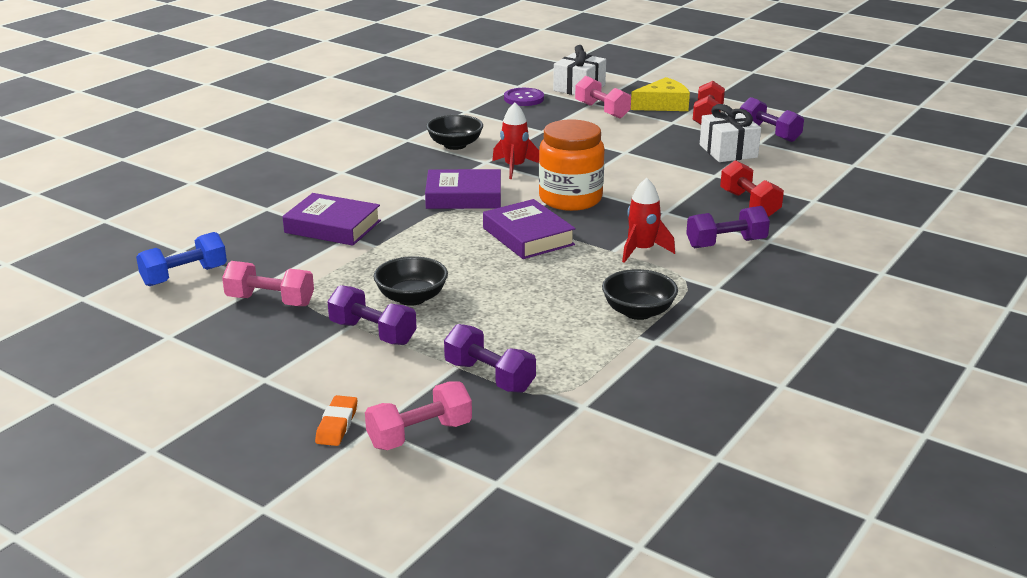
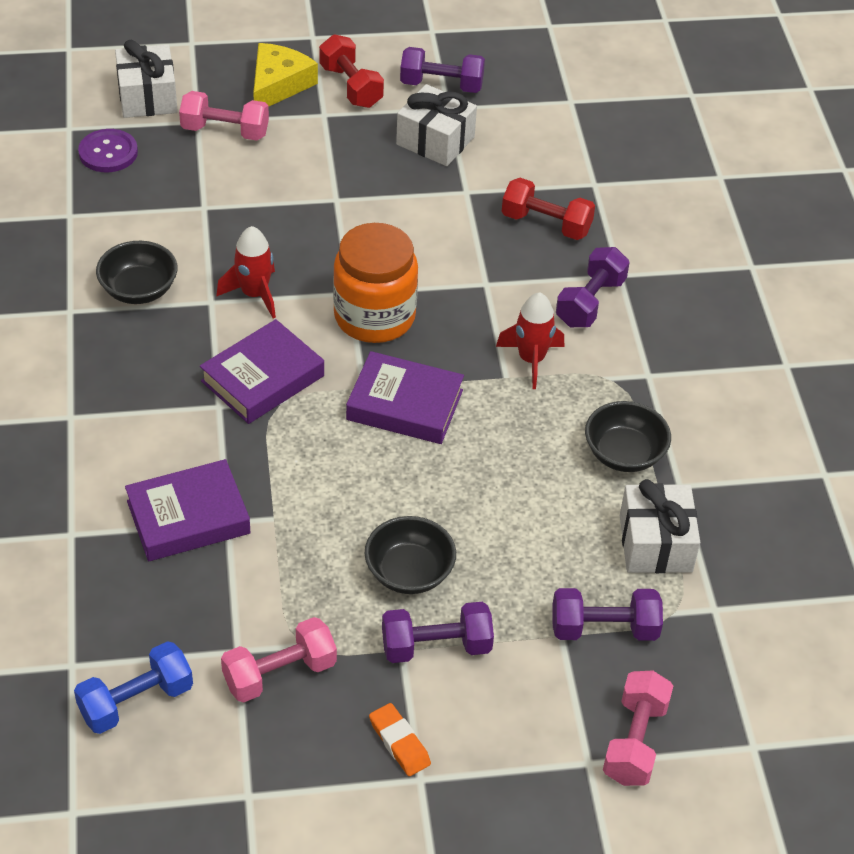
camera: 45 degrees left, 20 degrees up
(184, 276) = (136, 701): blue dumbbell -> blue dumbbell turned 45 degrees clockwise
(337, 425) = (556, 783): orange eraser -> orange eraser (399, 742)
(592, 358) = (655, 543): none -> white gift

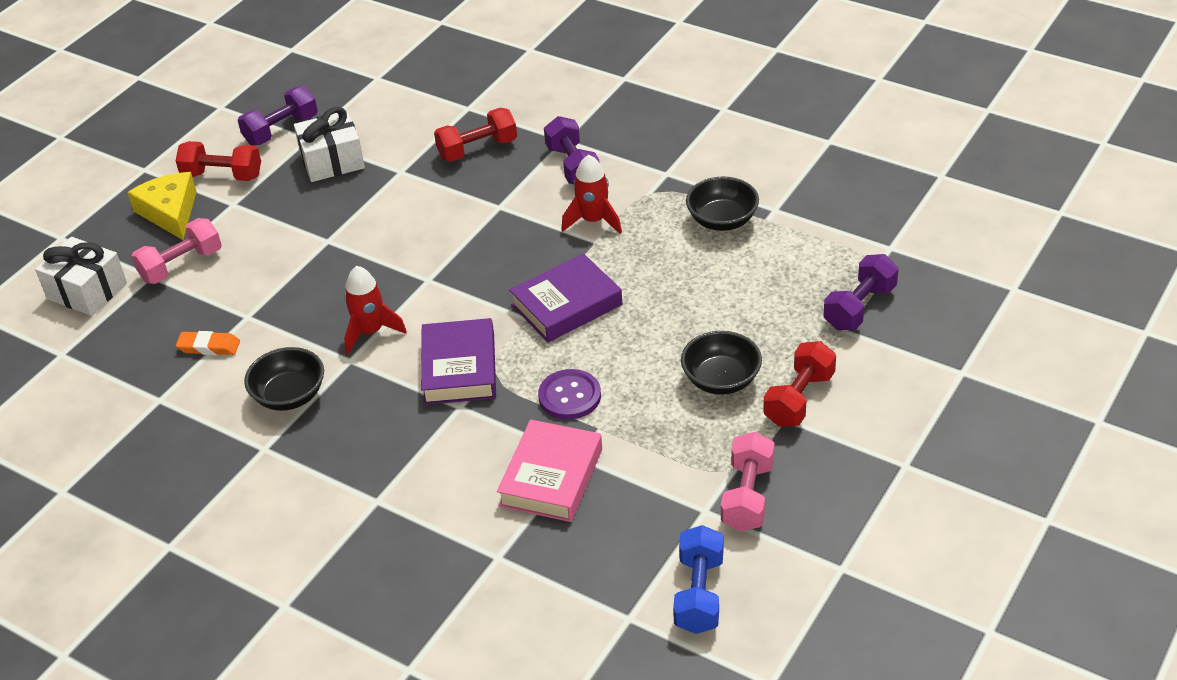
camera: 45 degrees left, 5 degrees down
(108, 153) = (119, 343): purple button -> purple button (569, 396)
(188, 517) = (551, 477): purple book -> pink book
(374, 316) = (466, 278): orange jar -> none
(399, 742) = (865, 460): orange eraser -> orange eraser (209, 347)
(436, 646) = (799, 399): purple dumbbell -> red dumbbell
(635, 741) = (964, 341): pink dumbbell -> none
(655, 543) = (812, 246): white gift -> none

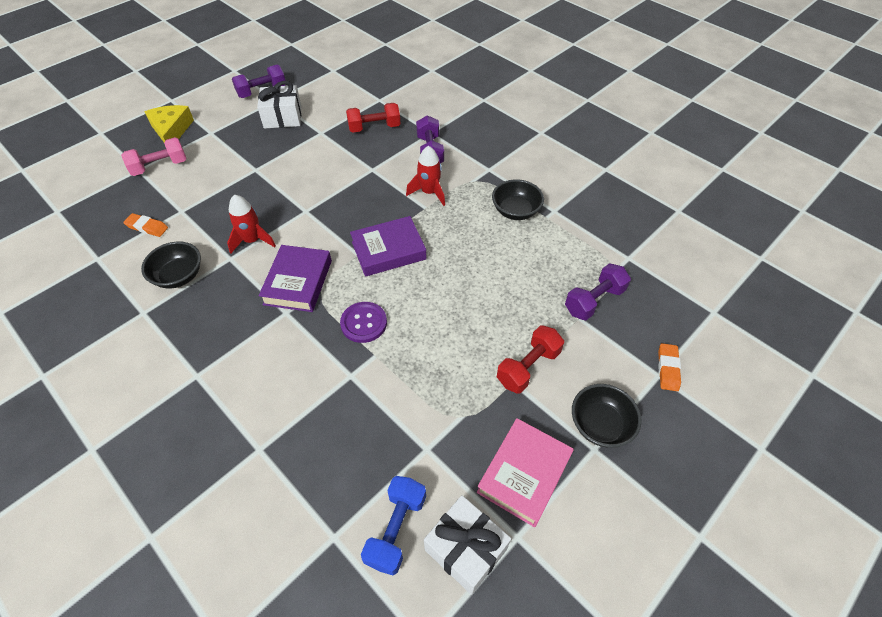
camera: 10 degrees right, 10 degrees up
(87, 291) = (96, 171): white gift -> white gift (465, 549)
(222, 175) = (214, 113): red dumbbell -> none
(551, 477) = (325, 388): pink book -> pink book (524, 474)
(721, 380) = (475, 336): black bowl -> black bowl (600, 425)
(747, 496) = (463, 445): pink dumbbell -> none
(971, 363) = (667, 369): none -> orange eraser

